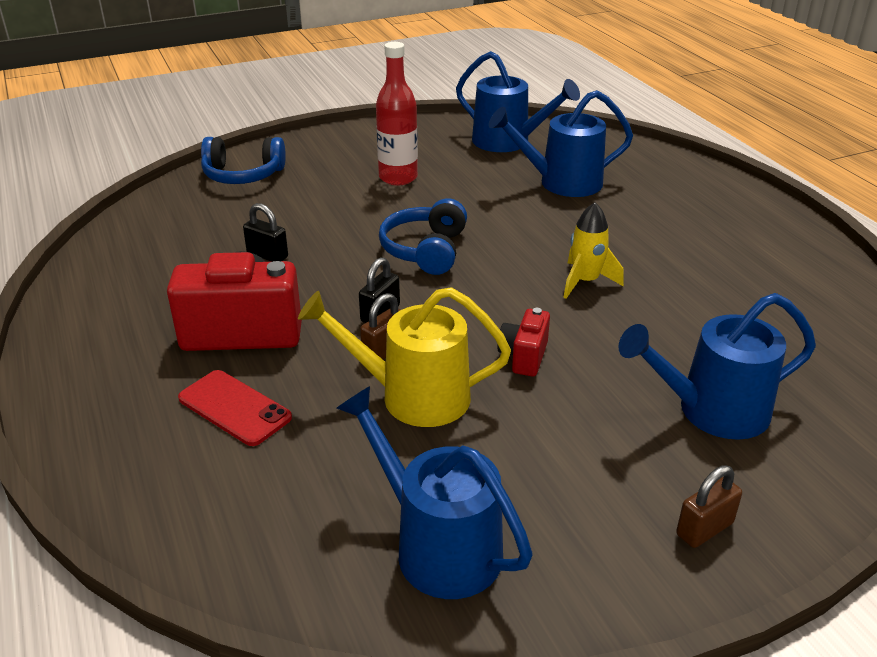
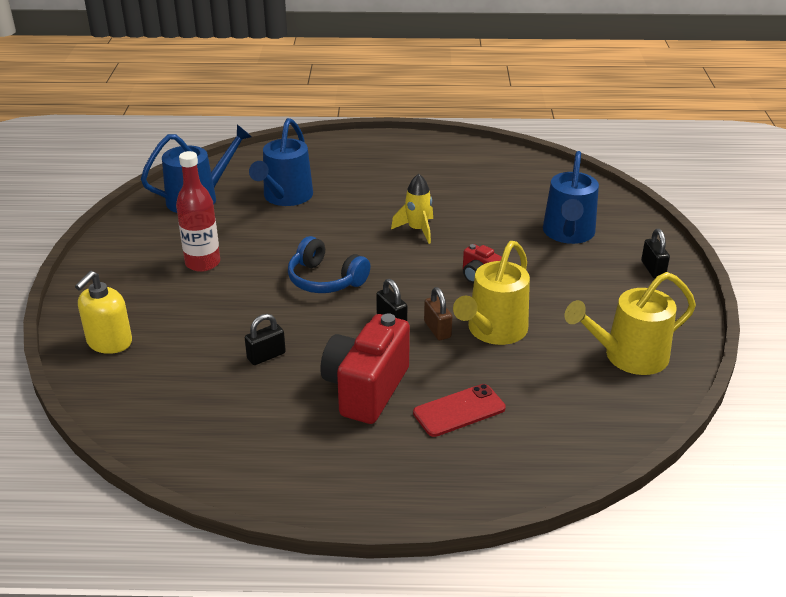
camera: 65 degrees left, 0 degrees up
(243, 175) = (109, 342): blue headphones -> yellow soap dispenser
(437, 545) = (628, 357): blue watering can -> yellow watering can
(704, 529) = (653, 269): brown padlock -> black padlock

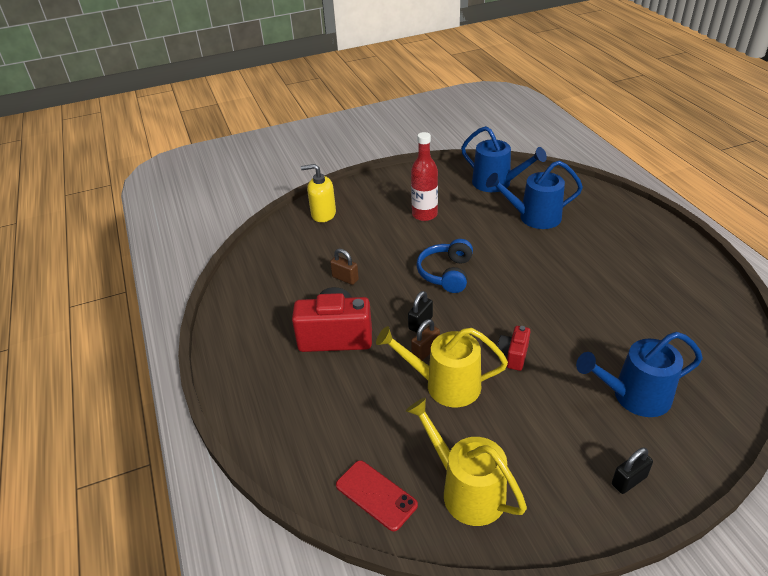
camera: 70 degrees right, 5 degrees up
(266, 356) = (345, 278): black padlock -> brown padlock
(417, 230) = (551, 297): yellow rocket -> none
(459, 411) = (336, 393): red phone -> red phone (376, 495)

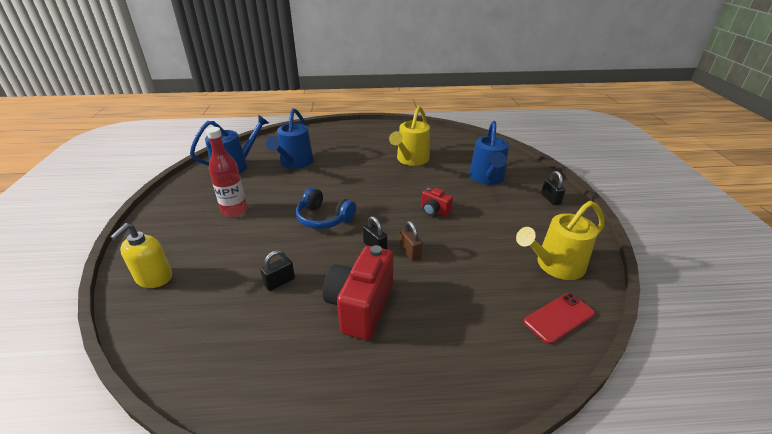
camera: 75 degrees left, 5 degrees down
(345, 278) = (279, 282): brown padlock -> black padlock
(444, 385) = (451, 251): yellow watering can -> yellow watering can (410, 160)

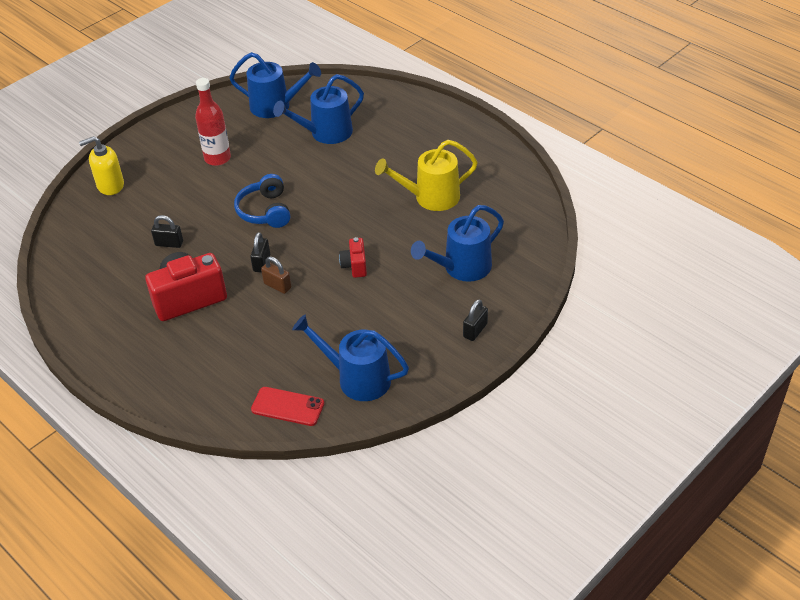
camera: 50 degrees right, 10 degrees up
(410, 252) = (277, 286): brown padlock -> brown padlock turned 75 degrees counterclockwise
(555, 265) = (357, 378): yellow watering can -> blue watering can

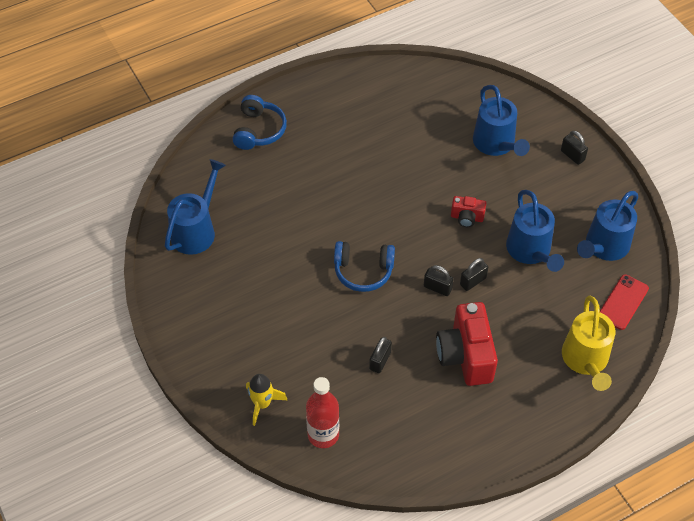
camera: 75 degrees left, 10 degrees up
(110, 185) = (262, 404): yellow soap dispenser -> yellow rocket
(217, 158) = (261, 297): red bottle -> red bottle (323, 435)
(277, 286) = (473, 281): brown padlock -> black padlock
(325, 133) = (263, 198): blue watering can -> blue watering can (531, 251)
(402, 111) = (259, 130): none -> blue headphones
(430, 197) = (396, 142): yellow watering can -> yellow watering can (586, 361)

